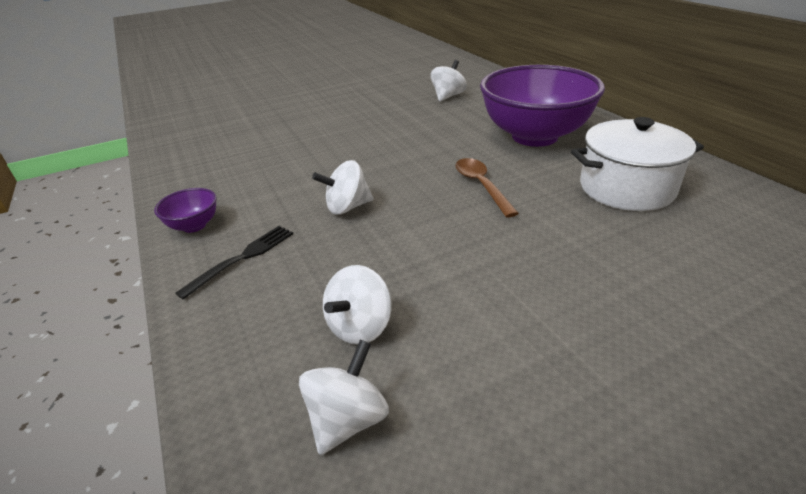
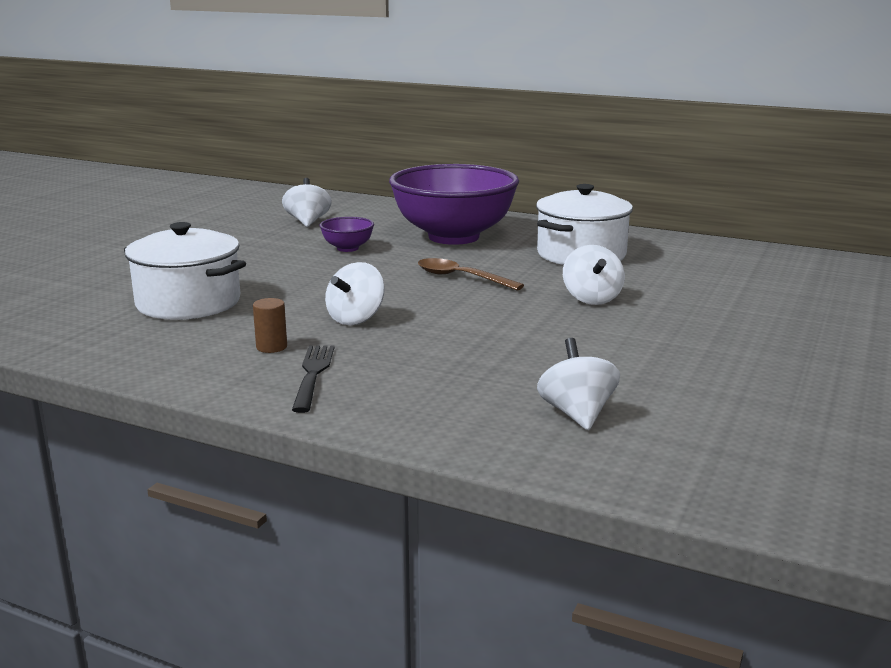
camera: 40 degrees left, 15 degrees down
(194, 226) = (202, 371): purple bowl -> purple bowl (347, 248)
(260, 217) = (271, 347): none -> brown cylinder
(277, 155) = (188, 303): none -> white pot
(360, 327) = (505, 376): white spinning top -> white spinning top (591, 299)

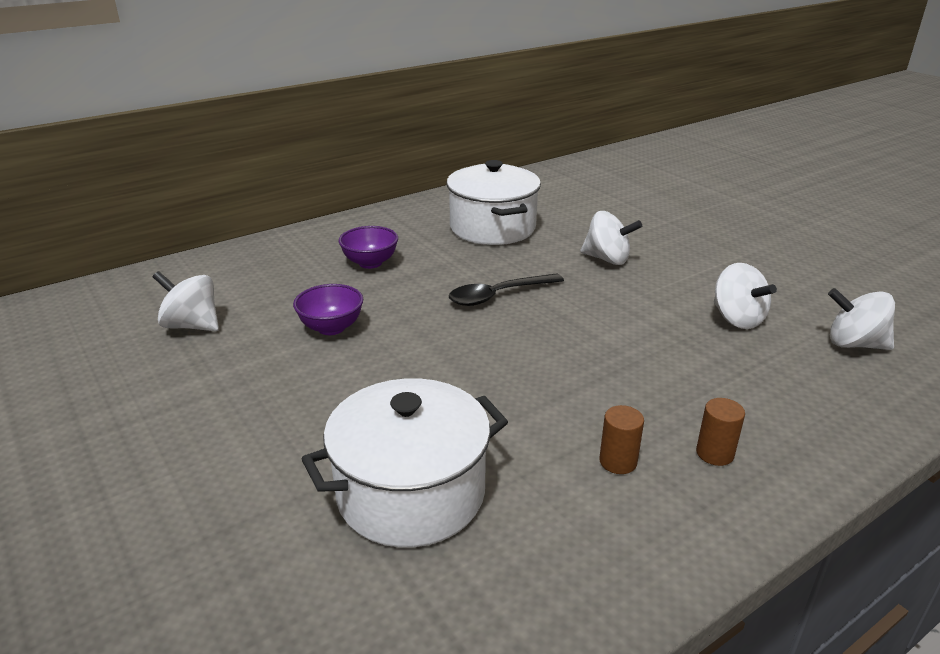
camera: 60 degrees left, 10 degrees up
(313, 375) = (714, 453): black fork -> brown cylinder
(356, 319) = (569, 384): white spinning top -> white spinning top (737, 319)
(453, 237) = (370, 263): purple bowl -> purple bowl, size x0.41
(461, 278) = (498, 295): brown spoon -> black spoon

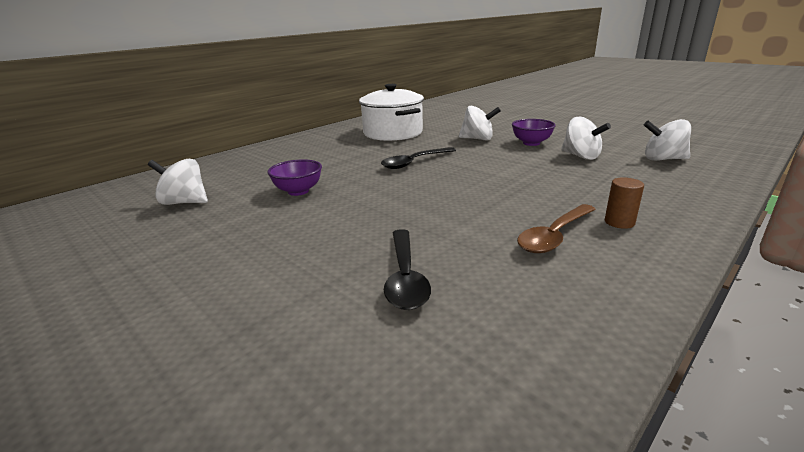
camera: 10 degrees left, 5 degrees down
(370, 263) = (314, 157): purple bowl -> purple bowl (531, 143)
(411, 493) = (405, 277): white pot -> black spoon
(618, 461) = (554, 236): brown cylinder -> brown spoon

